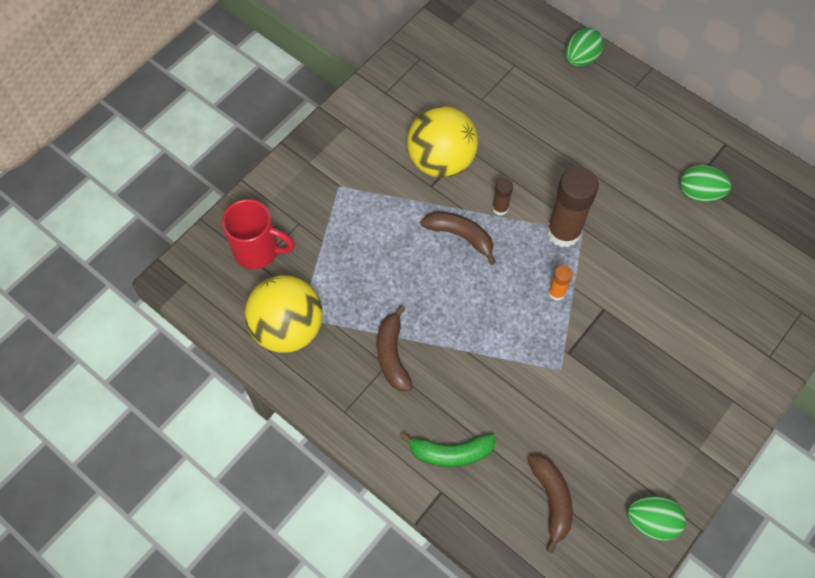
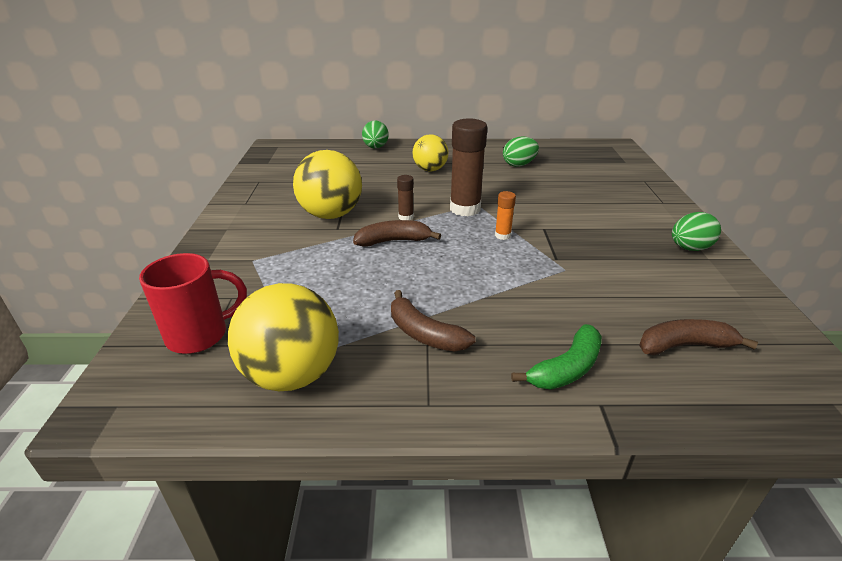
camera: 40 degrees left, 30 degrees down
(551, 500) = (684, 346): brown banana -> brown banana turned 45 degrees counterclockwise
(596, 141) = (430, 169): none -> yellow ball
(651, 521) = (758, 312): green egg -> green egg (689, 248)

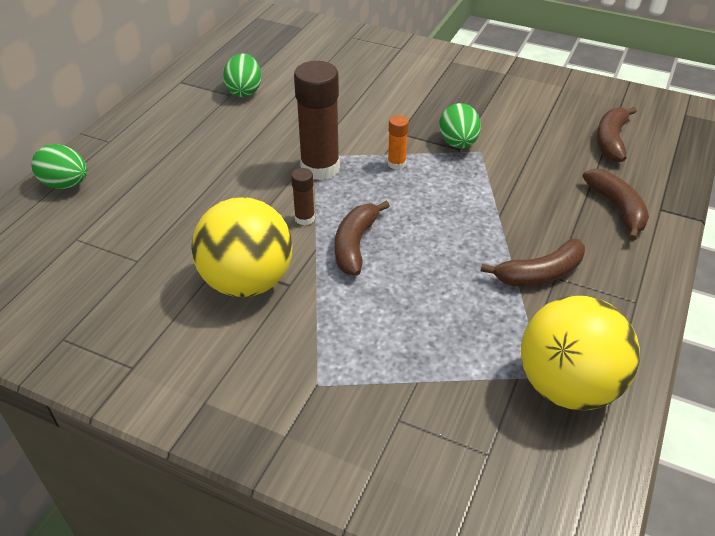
camera: 65 degrees left, 10 degrees up
(200, 335) = (467, 460): red mug -> none
(430, 169) = (192, 159): yellow ball -> none
(566, 369) = (617, 208): green banana -> brown banana
(689, 248) = (486, 74): green egg -> green egg (458, 143)

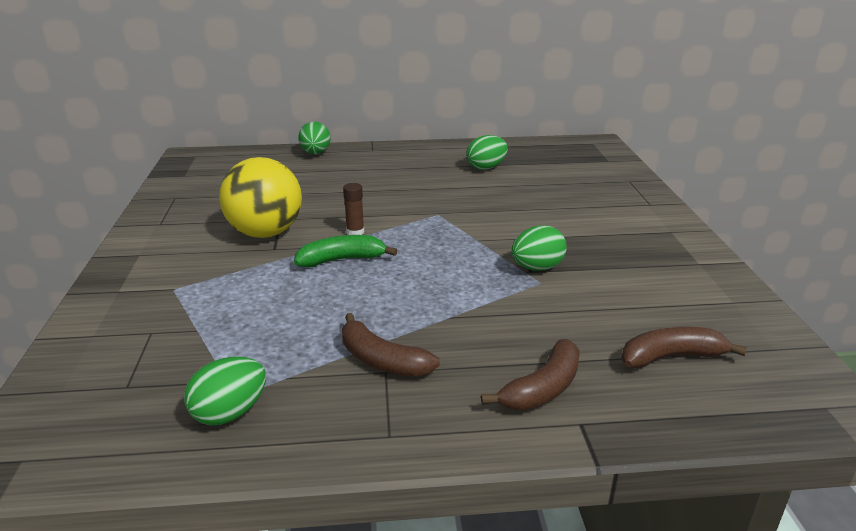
camera: 60 degrees right, 15 degrees down
(320, 168) = (424, 220): brown glue stick -> none
(355, 244) = (342, 260): brown banana -> green banana
(396, 163) = (469, 248): orange glue stick -> none
(567, 386) = (230, 413): yellow ball -> green egg

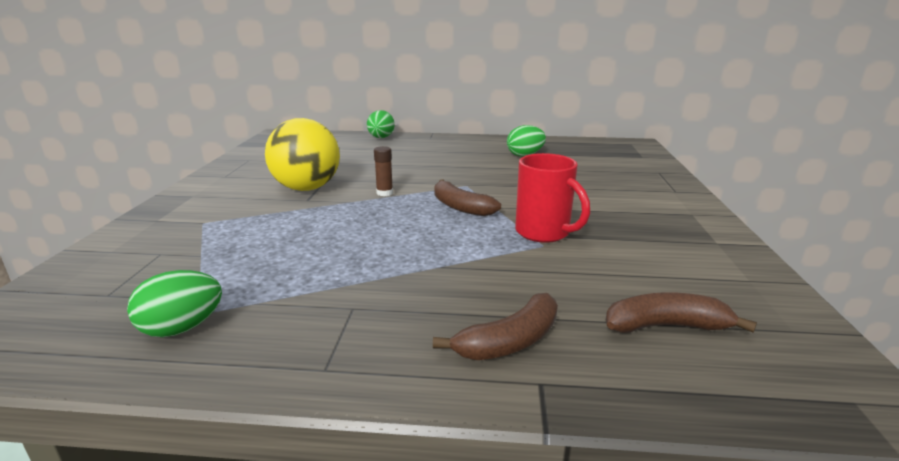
camera: 10 degrees right, 5 degrees down
(342, 260) = (361, 212): green banana -> none
(382, 360) = (354, 297): brown banana -> brown banana (460, 207)
(537, 268) = (544, 233): green egg -> red mug

